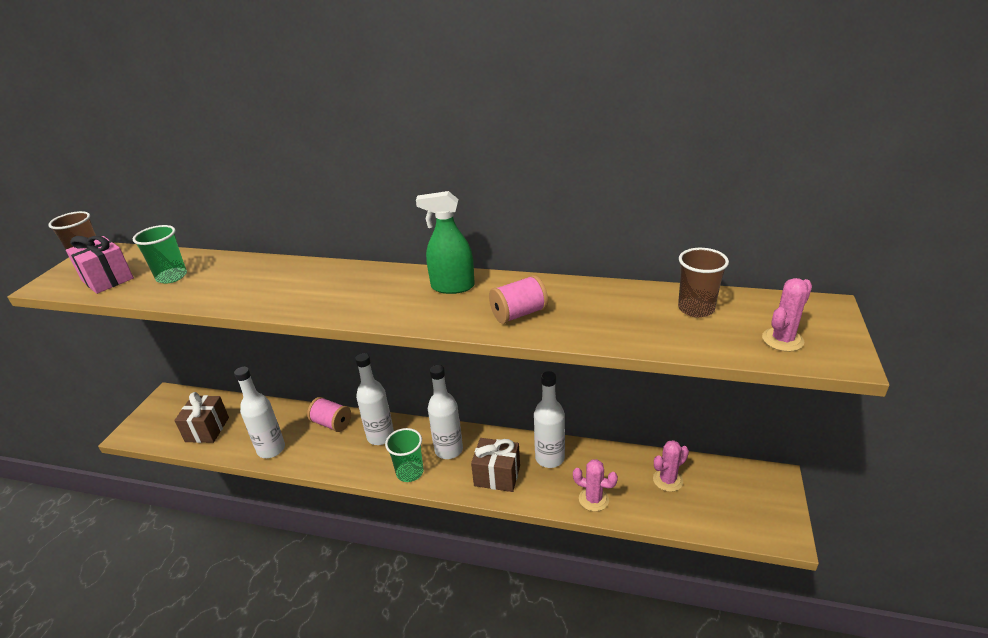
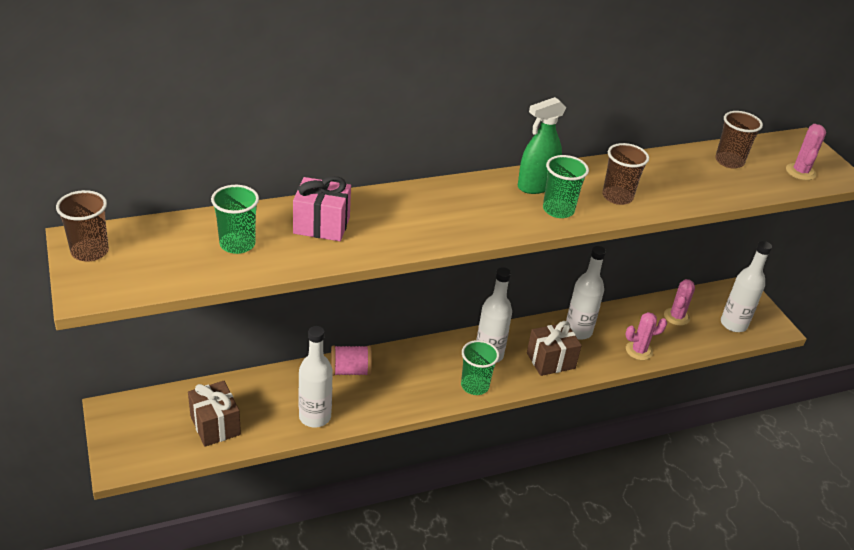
camera: 40 degrees left, 5 degrees up
(107, 279) = (160, 266): pink gift -> pink gift (321, 225)
(380, 436) = (413, 365): white bottle -> white bottle (733, 324)
(444, 311) = (558, 210): none -> green cup
(519, 314) = (617, 197): pink spool -> brown cup

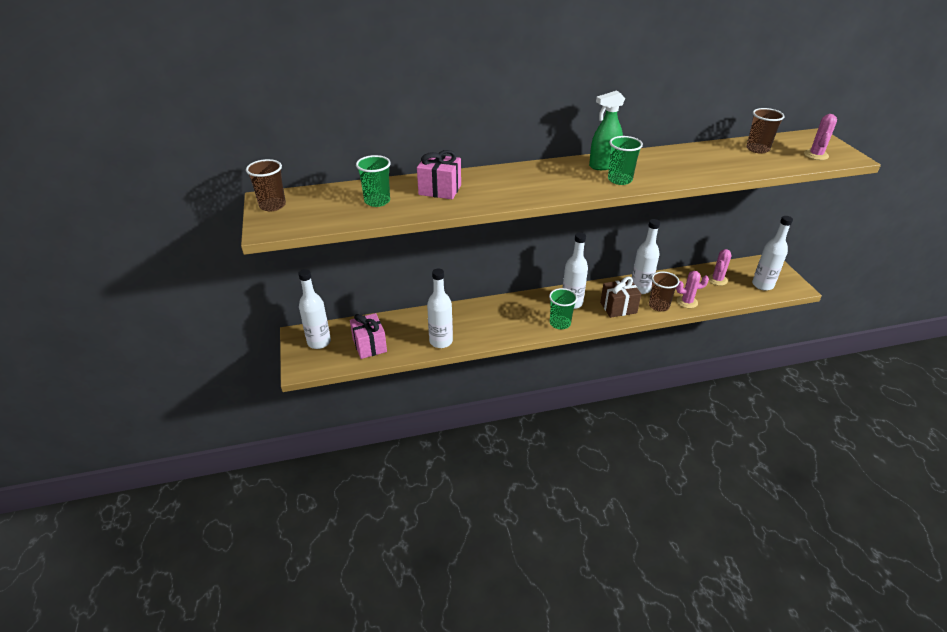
camera: 10 degrees right, 0 degrees up
(142, 422) = (319, 342): none -> white bottle
(215, 425) = (369, 345): brown gift -> pink gift
(350, 371) = (469, 312): pink spool -> none
(617, 197) = (666, 171): brown cup -> brown cup (659, 306)

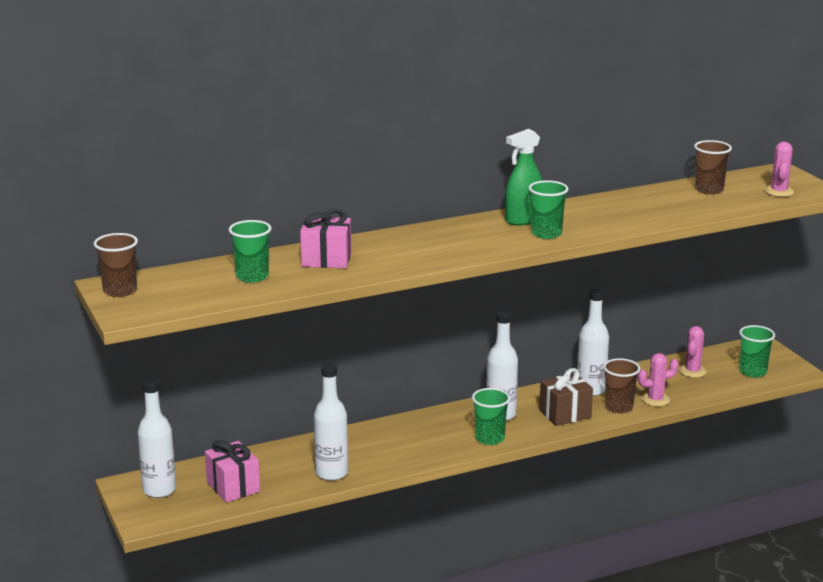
camera: 10 degrees left, 15 degrees down
(762, 285) = (752, 372): white bottle -> green cup

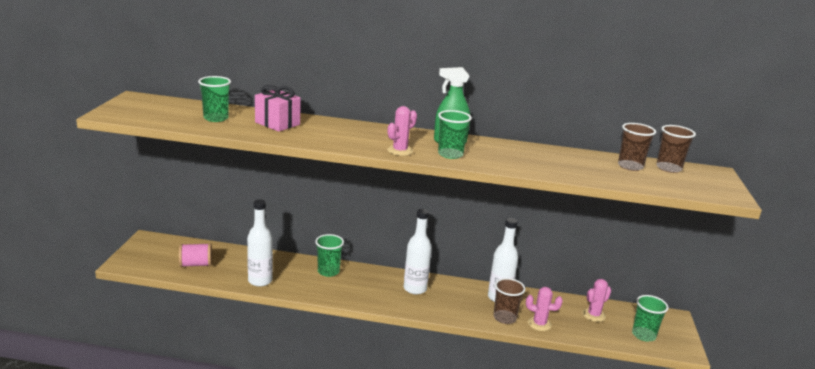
camera: 30 degrees right, 0 degrees up
(120, 291) = (133, 102): brown cup -> brown cup (668, 168)
(159, 490) = (157, 249): white bottle -> none
(233, 487) = (196, 264): pink gift -> pink spool
(489, 438) = (386, 301): green cup -> green cup (328, 271)
(565, 414) = (459, 306): brown gift -> none
(779, 192) = (691, 185): pink cactus -> pink cactus (400, 151)

